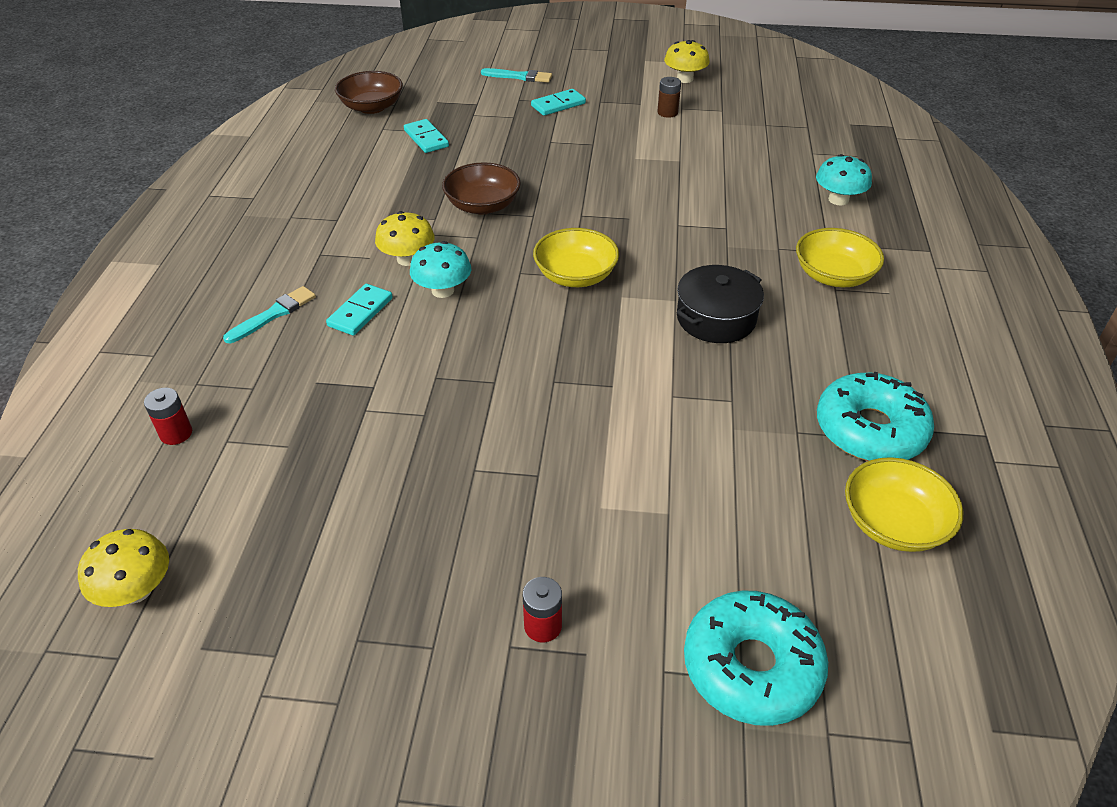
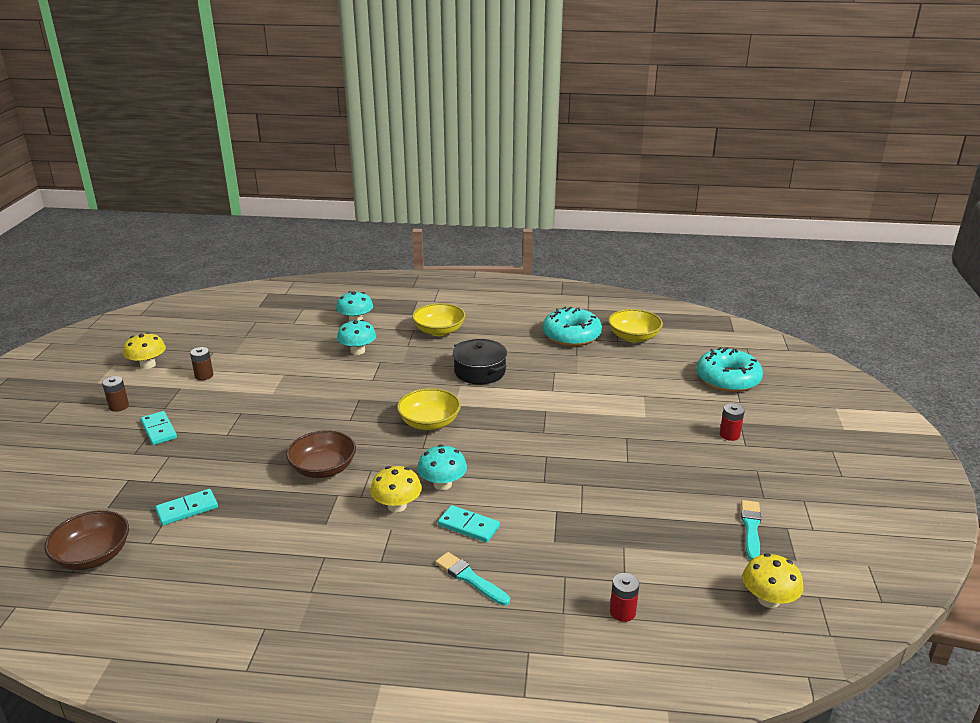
camera: 90 degrees left, 15 degrees down
(519, 77) = (83, 454): turquoise brush -> turquoise brush (751, 528)
(600, 78) = (119, 406): none -> brown battery
(751, 208) = (358, 351): none -> turquoise mushroom

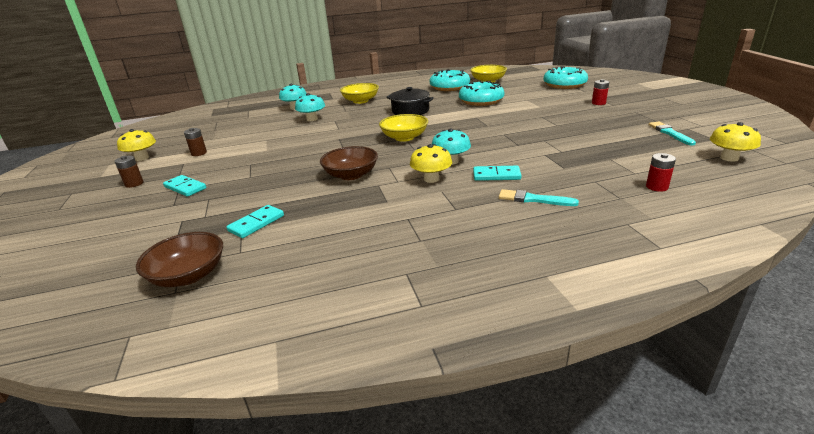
camera: 20 degrees left, 0 degrees up
(583, 379) = (481, 101): none -> turquoise donut

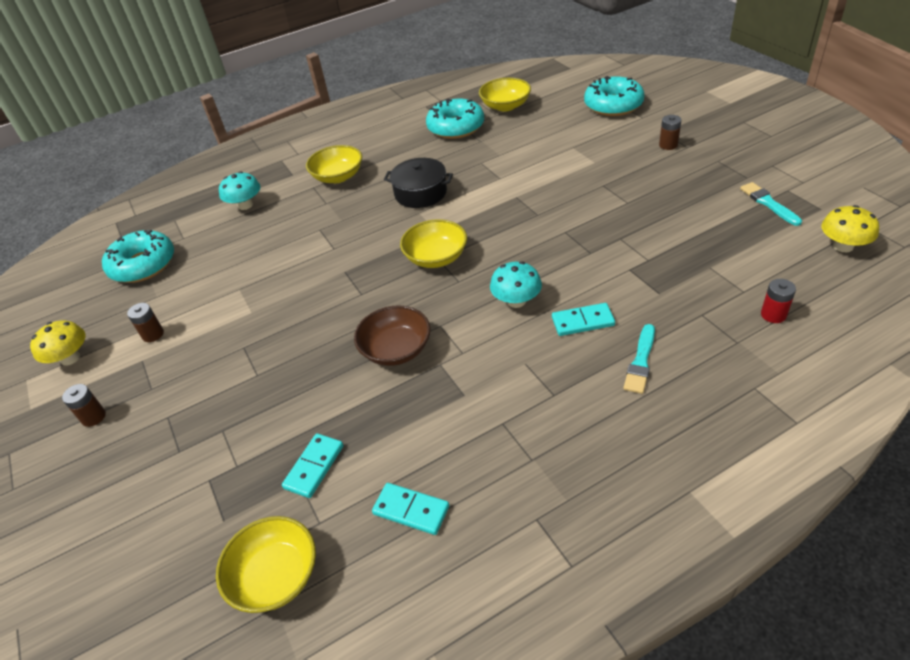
camera: 10 degrees left, 15 degrees up
(185, 187) = (176, 413): turquoise domino -> turquoise domino (411, 510)
(188, 275) = (275, 576): brown bowl -> yellow bowl
(312, 119) = (285, 230): turquoise mushroom -> none
(431, 179) = (504, 341): yellow mushroom -> none
(481, 101) = (511, 157): turquoise donut -> turquoise donut (143, 265)
(534, 199) = (640, 361): turquoise brush -> turquoise brush turned 75 degrees counterclockwise
(598, 103) = (668, 145): red battery -> brown battery

